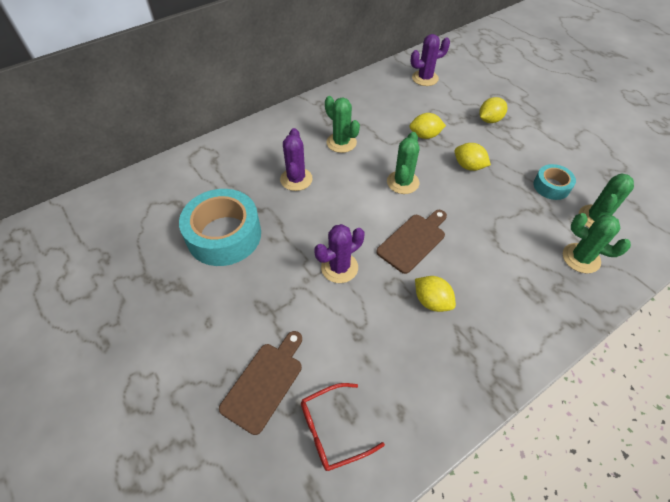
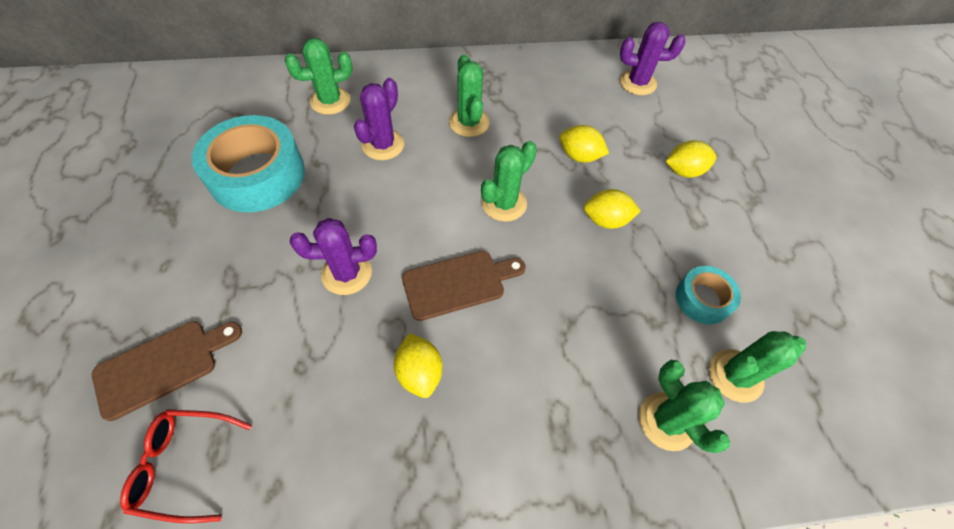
camera: 25 degrees right, 5 degrees up
(235, 166) = (330, 101): none -> green cactus
(468, 166) = (606, 220): yellow lemon -> yellow lemon turned 60 degrees counterclockwise

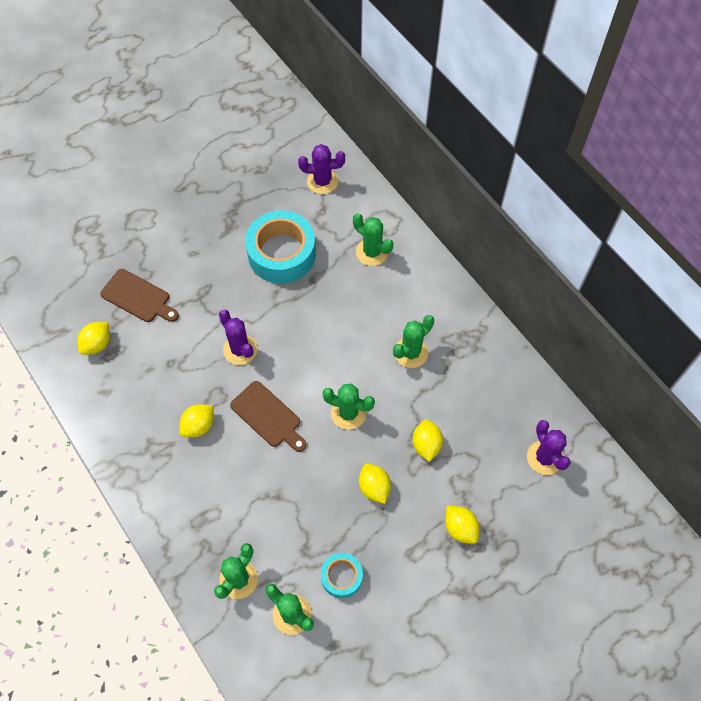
camera: 65 degrees right, 5 degrees up
(184, 465) = (97, 344): red glasses -> yellow lemon
(383, 145) = (353, 309): purple cactus -> purple cactus (322, 181)

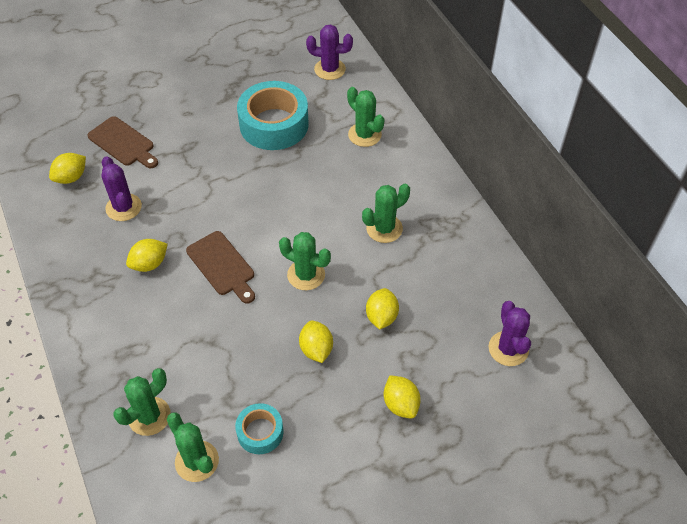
camera: 10 degrees right, 10 degrees down
(240, 349) = (210, 202): purple cactus -> purple cactus (123, 207)

